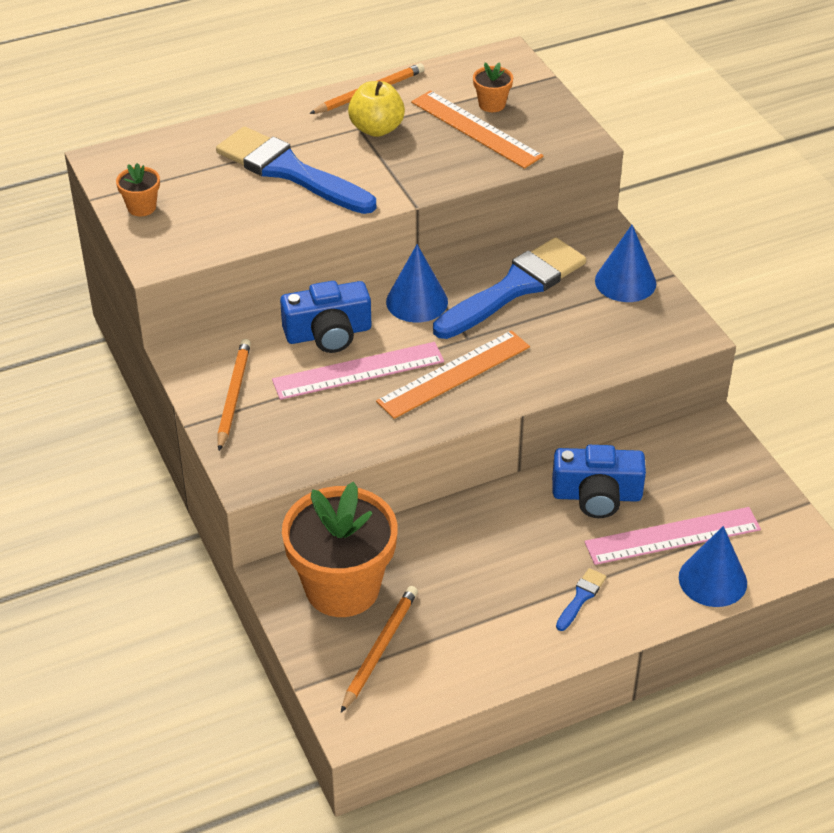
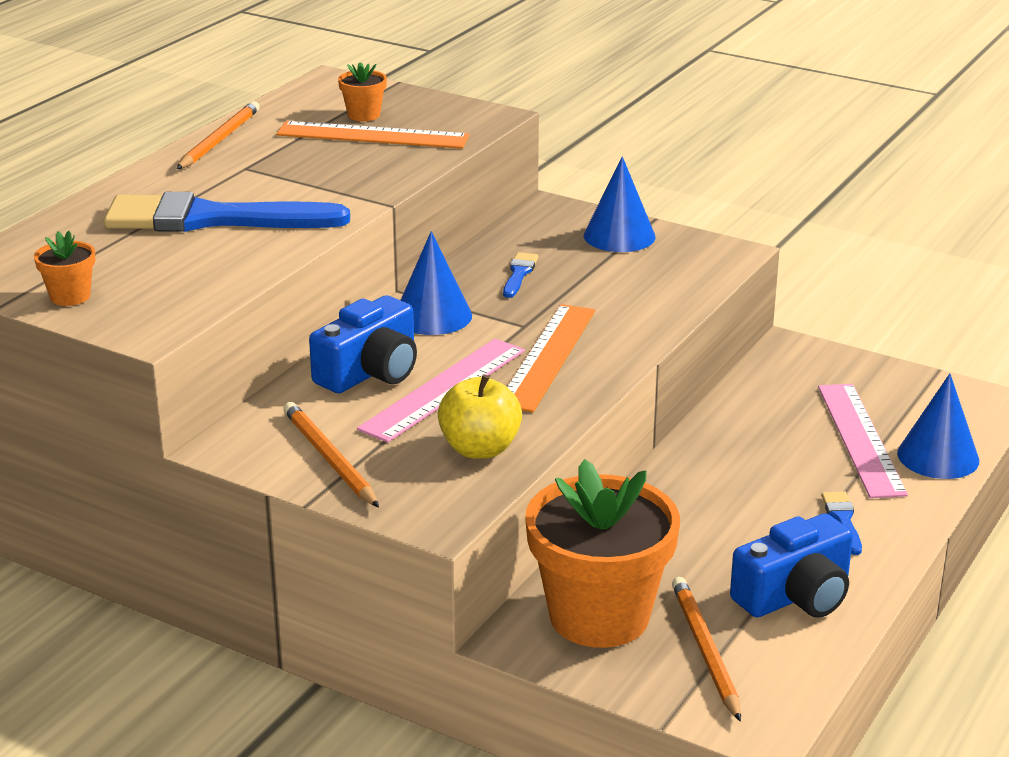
camera: 35 degrees left, 15 degrees down
(376, 129) = (266, 163): yellow apple -> yellow apple (480, 449)
(514, 288) = (519, 274): blue brush -> blue brush, size x0.40
(597, 496) = (753, 437): blue camera -> blue camera (795, 595)
(672, 536) = (860, 439): pink ruler -> pink ruler turned 45 degrees counterclockwise

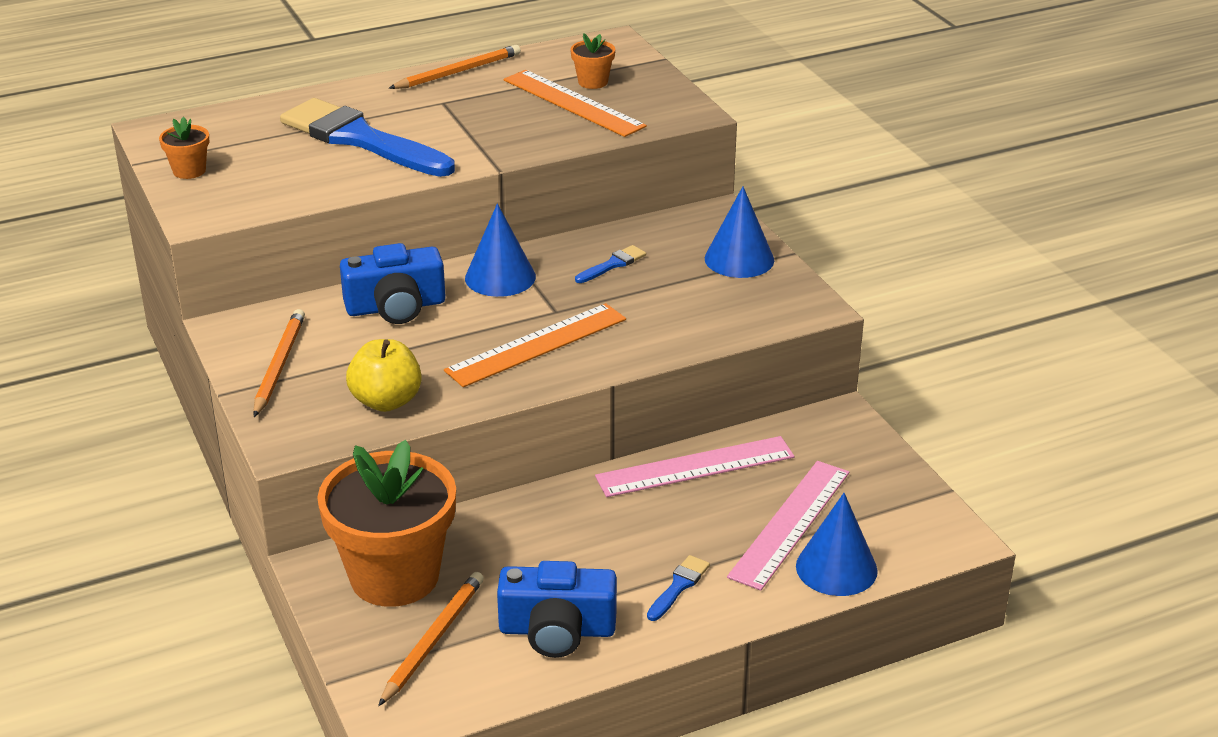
camera: 35 degrees right, 5 degrees up
(444, 389) = (426, 342): pink ruler -> pink ruler (695, 467)

